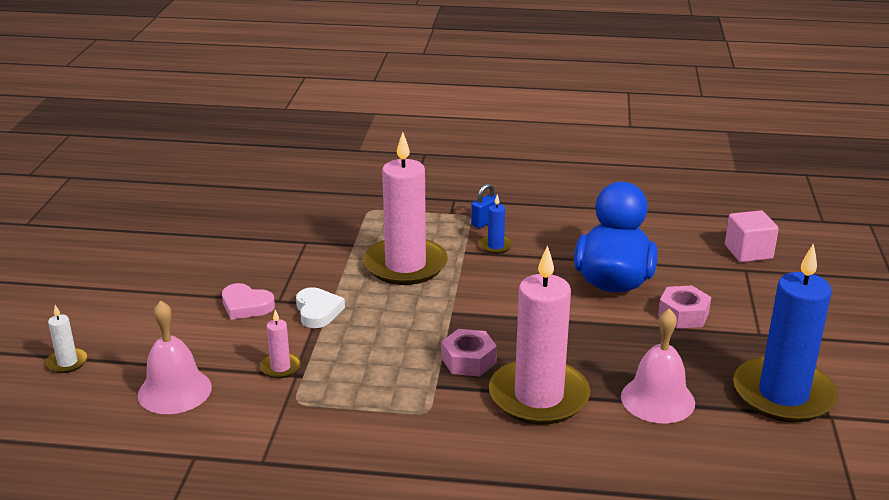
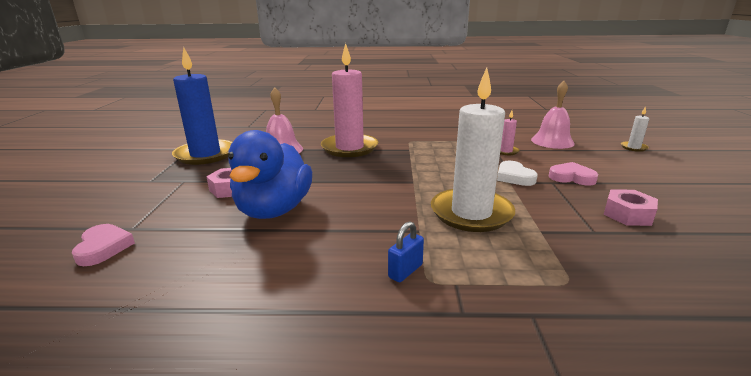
camera: 175 degrees right, 5 degrees down
(405, 265) = (471, 213): pink candle -> white candle
(468, 360) = (393, 159): pink nut -> pink nut (628, 214)
(495, 246) = (387, 238): blue candle -> none
(748, 252) = (103, 248): pink cube -> pink heart

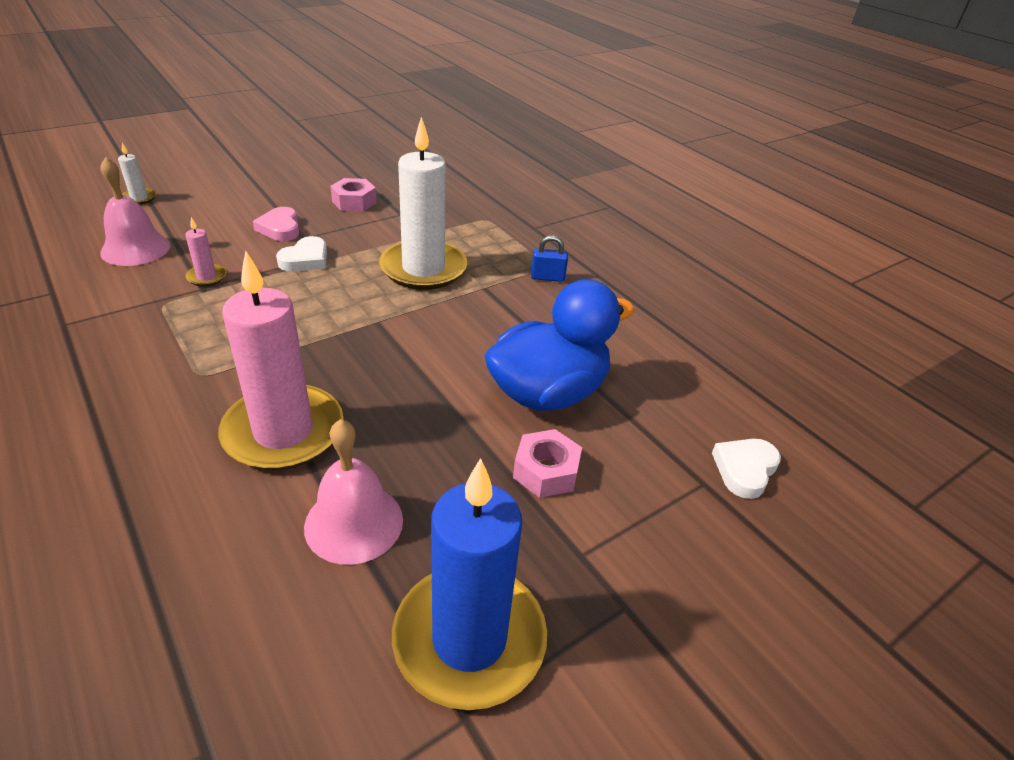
camera: 130 degrees left, 15 degrees up
(103, 248) = (744, 469): pink heart -> white heart

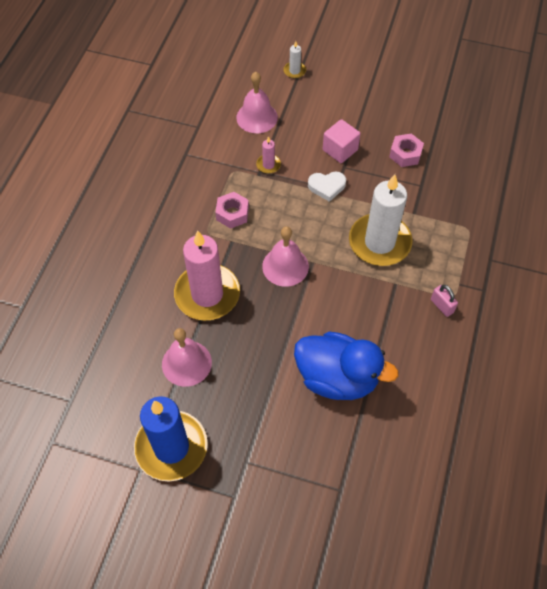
camera: 55 degrees right, 20 degrees up
(280, 228) = (340, 150): pink heart -> pink cube
(350, 343) = (285, 266): none -> pink bell
(546, 471) = (282, 414): pink nut -> pink nut (232, 214)
(547, 277) = (442, 306): blue padlock -> pink padlock
(744, 469) = (369, 505): white heart -> none

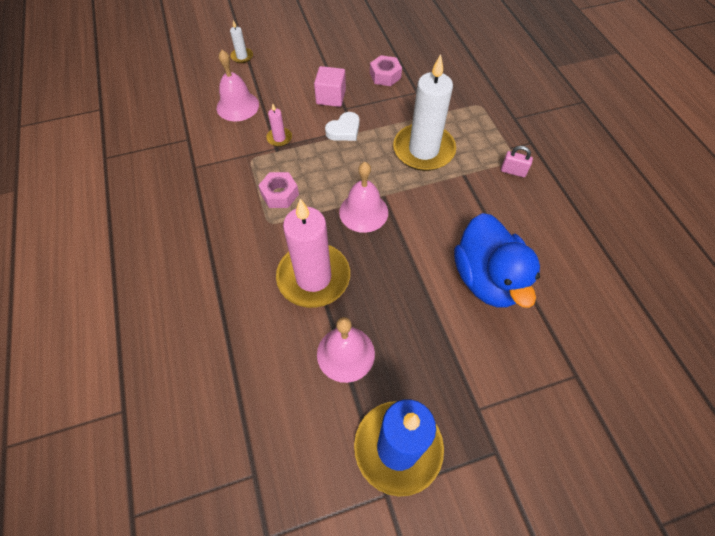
camera: 35 degrees left, 0 degrees up
(337, 378) = (487, 279): blue duck -> blue duck turned 90 degrees clockwise

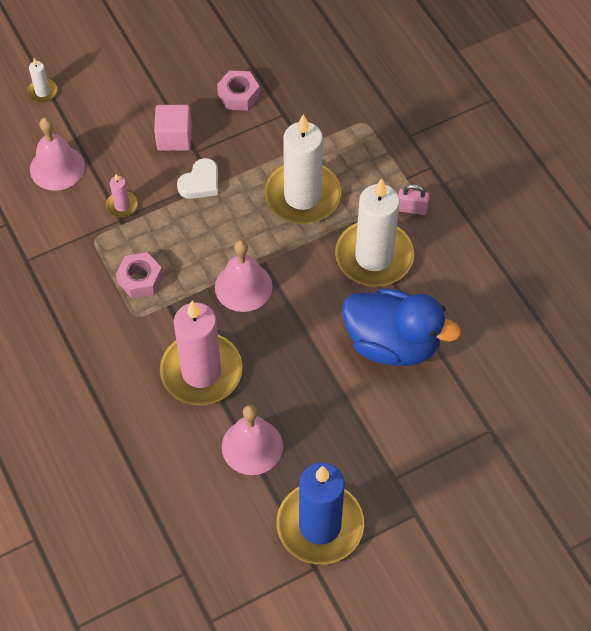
camera: 10 degrees left, 0 degrees up
(477, 204) = (374, 257): none -> white candle
(487, 279) = (392, 343): blue duck -> blue duck turned 45 degrees counterclockwise

